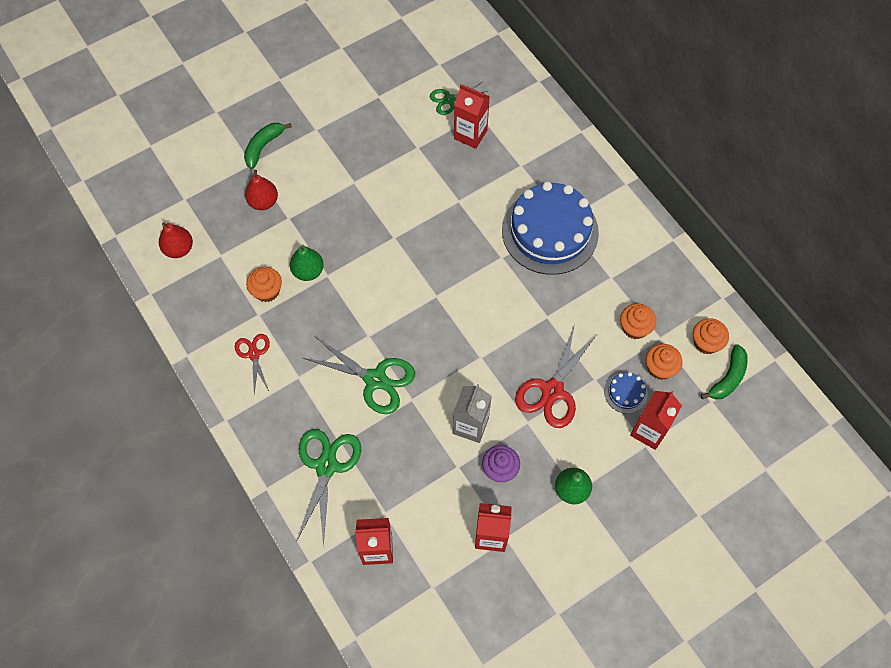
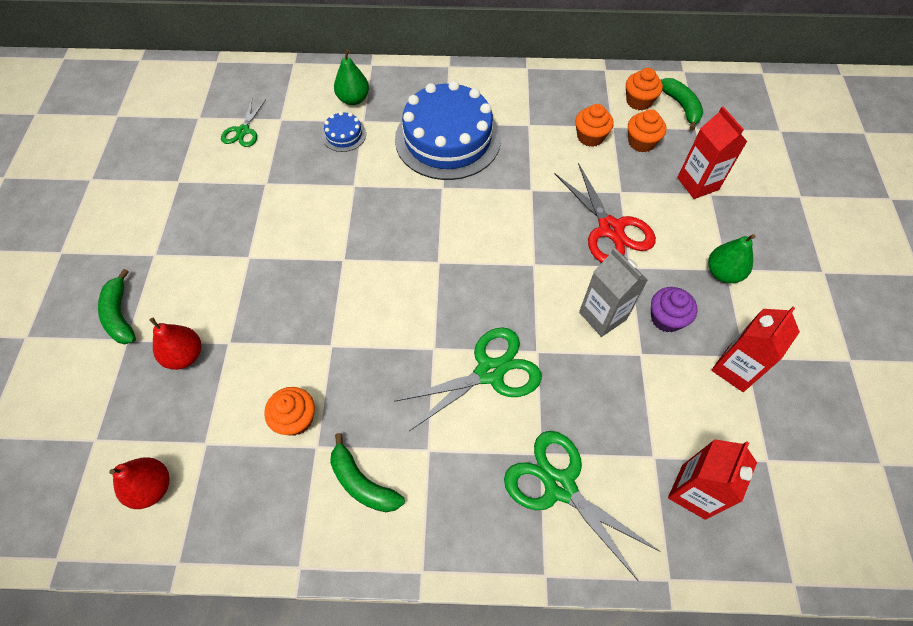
camera: 55 degrees left, 5 degrees down
(254, 354) = (362, 483): red scissors -> green banana
(308, 271) = (309, 361): green pear -> green pear (353, 99)
(470, 134) = (295, 137): red carton -> none
(625, 393) = (649, 178): blue cake -> blue cake (344, 135)

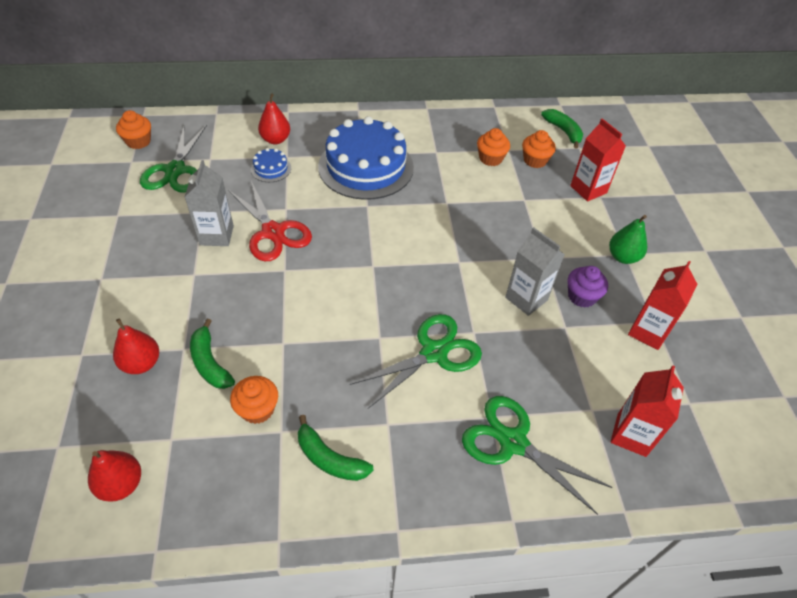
camera: 10 degrees left, 10 degrees down
(120, 315) = (72, 333): green banana -> green banana (210, 363)
(243, 131) = (175, 170): green scissors -> green scissors, size x1.72
(277, 212) = (216, 235): none -> grey carton
(353, 99) = (275, 140): green pear -> red pear
(610, 229) = (521, 229): red scissors -> red scissors (273, 232)
(638, 101) = (527, 129): orange cupcake -> orange cupcake (138, 141)

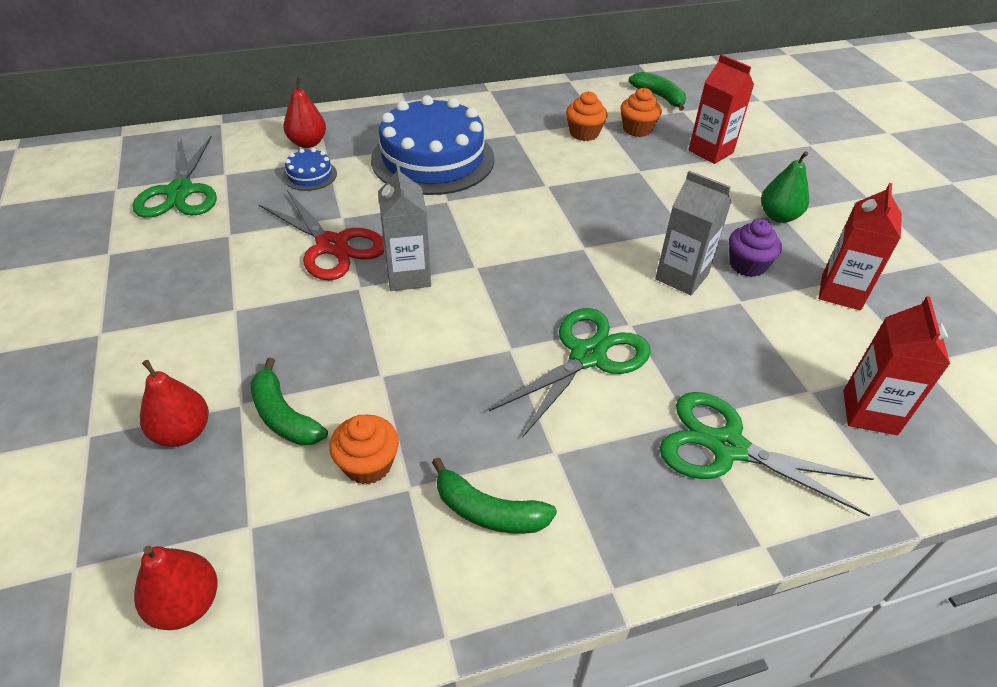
camera: 10 degrees left, 5 degrees down
(138, 141) = (121, 165): orange cupcake -> none
(216, 235) = (255, 259): grey carton -> grey carton (408, 276)

